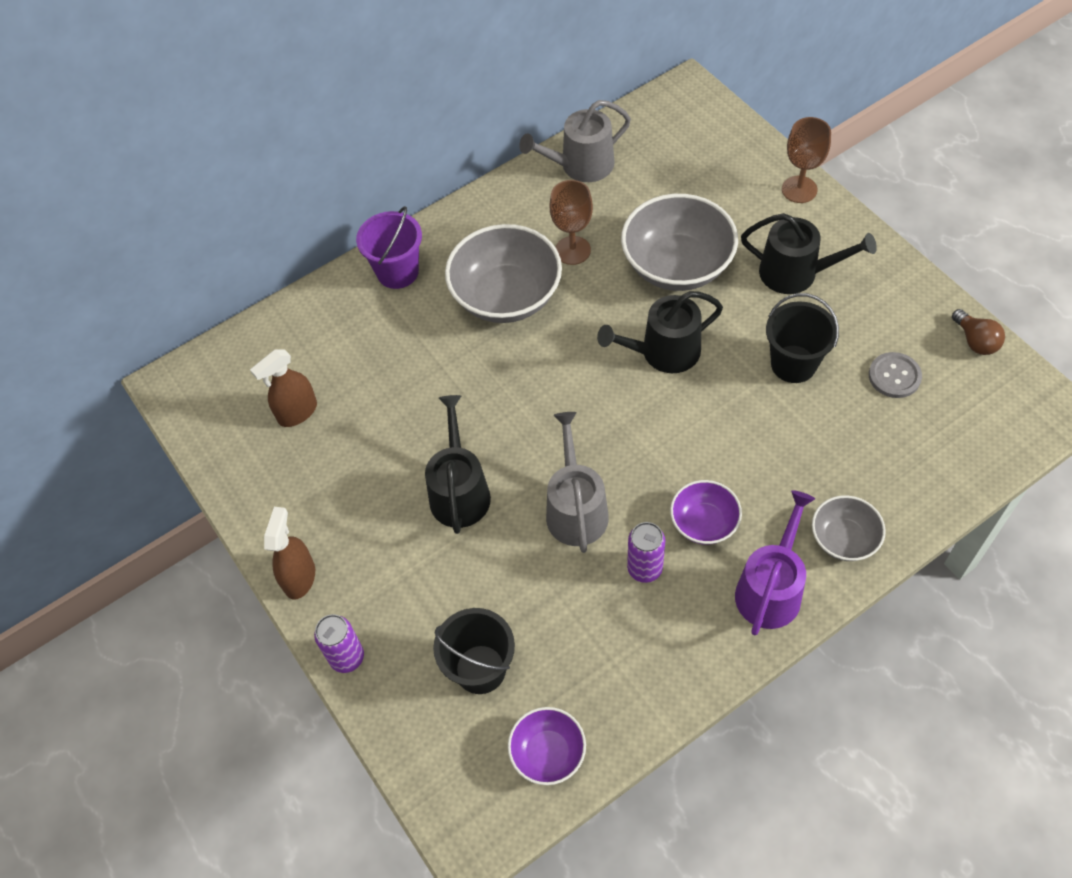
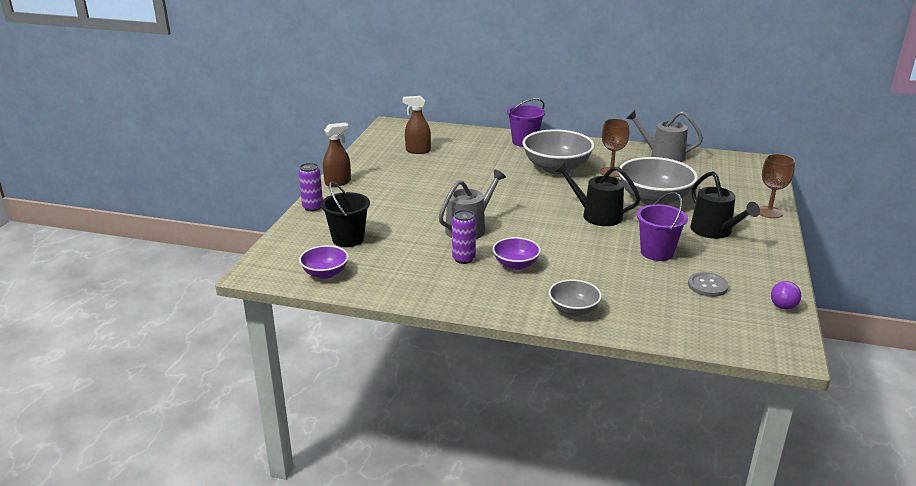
camera: 45 degrees right, 30 degrees down
(459, 491) = (434, 198): black watering can -> none
(770, 589) = (506, 299): purple watering can -> none
(793, 364) = (657, 252): black bucket -> purple bucket
(975, 341) = (783, 303): brown light bulb -> purple light bulb

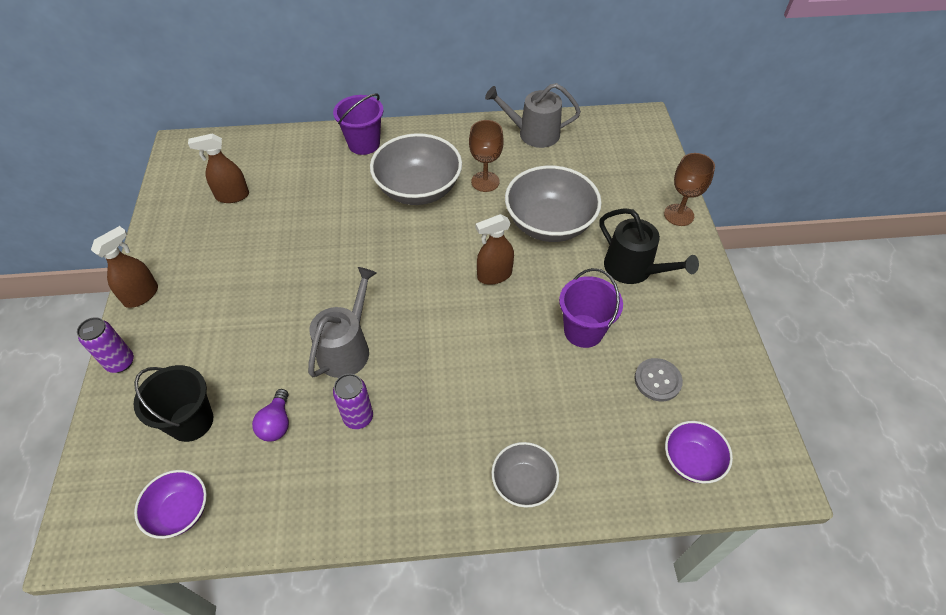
camera: 20 degrees left, 25 degrees up
(516, 264) = (427, 409): purple bowl -> purple bowl (691, 460)
(597, 215) = (494, 275): black watering can -> brown spray bottle
(783, 303) = (746, 388): purple light bulb -> purple light bulb (276, 423)

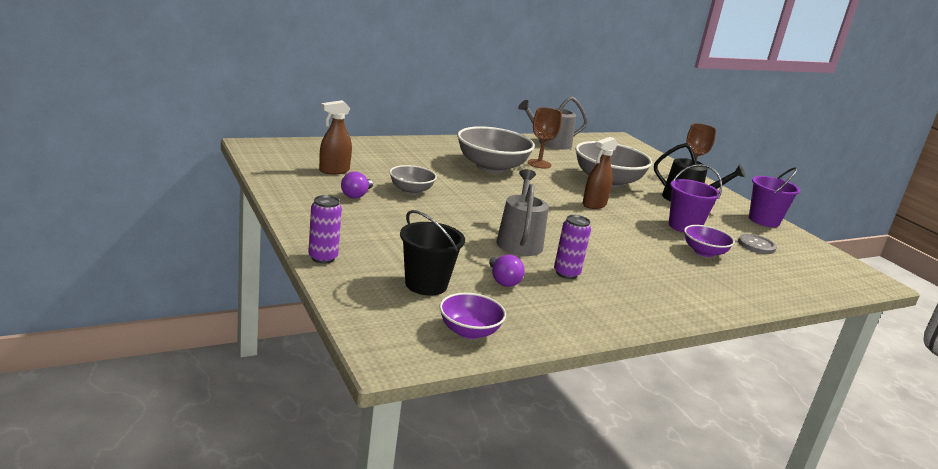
camera: 25 degrees left, 30 degrees down
(141, 295) = (303, 222): brown spray bottle -> none
(226, 246) = (356, 195): none -> purple light bulb
(364, 144) = (422, 146): purple bucket -> purple bucket (764, 220)
(523, 482) = (721, 294): grey bowl -> grey bowl (411, 190)
(691, 460) = (816, 277): purple bowl -> purple bowl (704, 252)

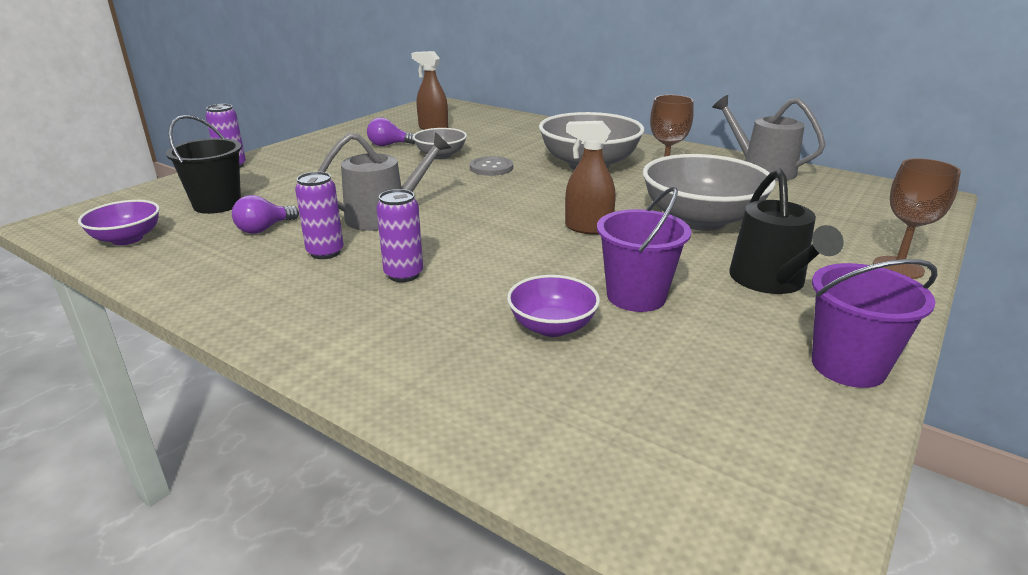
camera: 65 degrees right, 5 degrees up
(619, 263) = (403, 274): none -> purple can
(756, 245) = (684, 372): grey button -> grey button (491, 168)

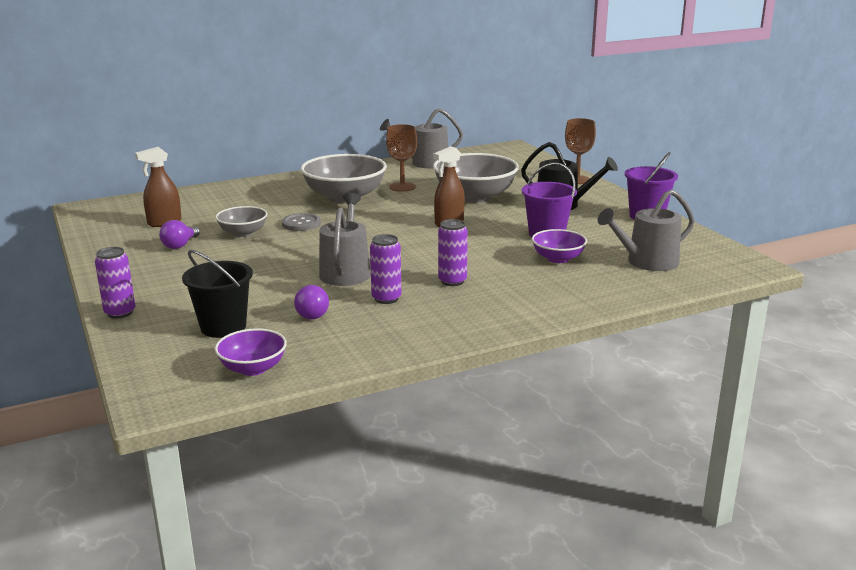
camera: 60 degrees left, 5 degrees down
(629, 414) = (647, 262): none -> grey watering can

